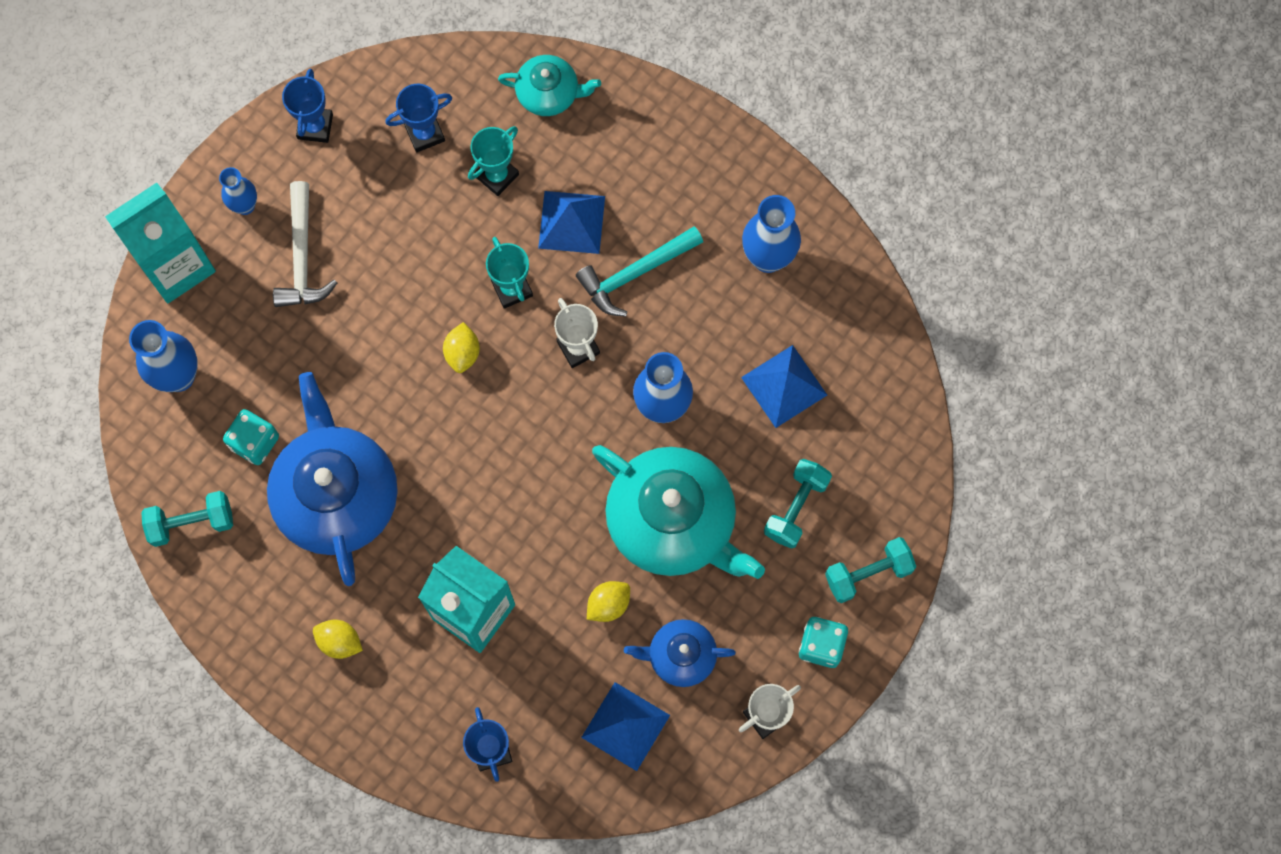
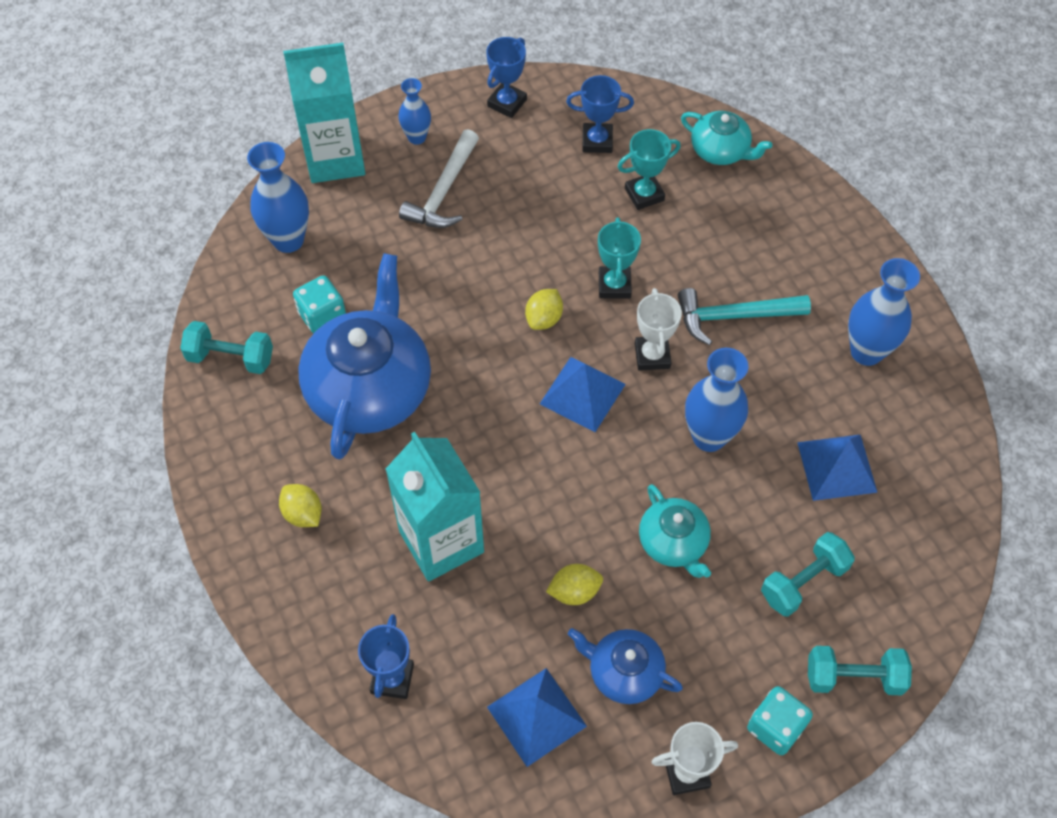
camera: 25 degrees right, 15 degrees down
(571, 222) = (694, 254): blue pyramid -> blue pyramid (582, 394)
(673, 521) = (673, 543): turquoise teapot -> turquoise teapot, size x0.52

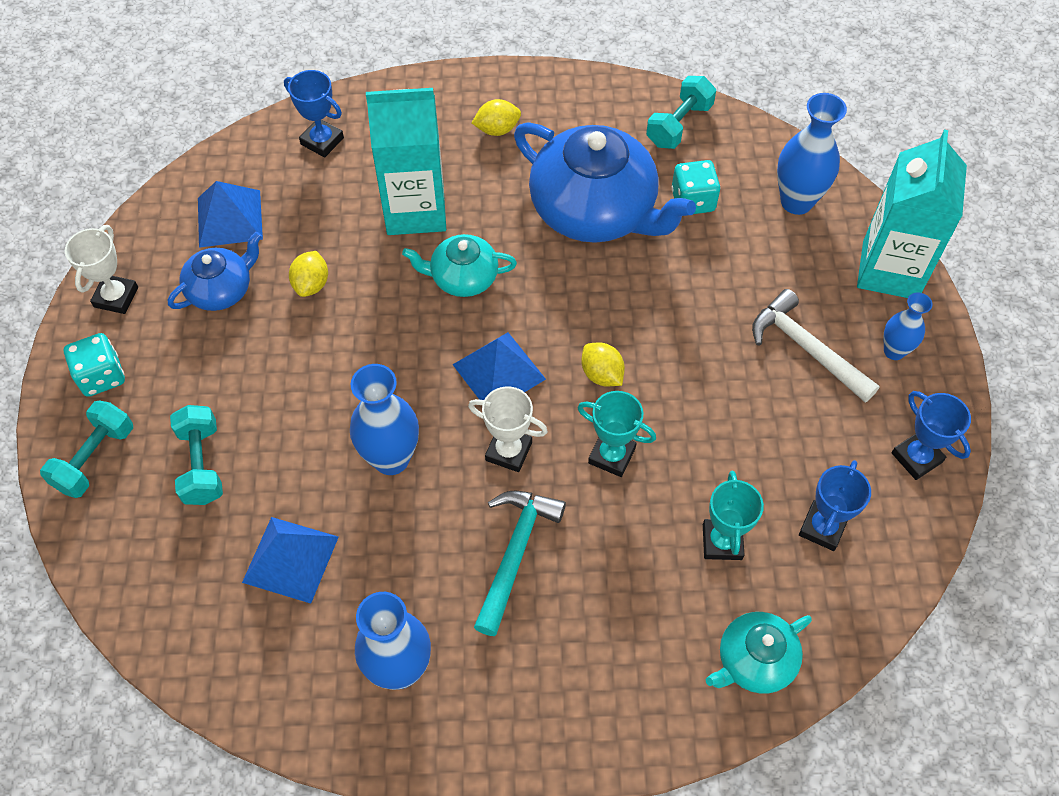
camera: 115 degrees right, 0 degrees up
(673, 543) = (306, 377): turquoise teapot -> turquoise teapot (463, 278)

